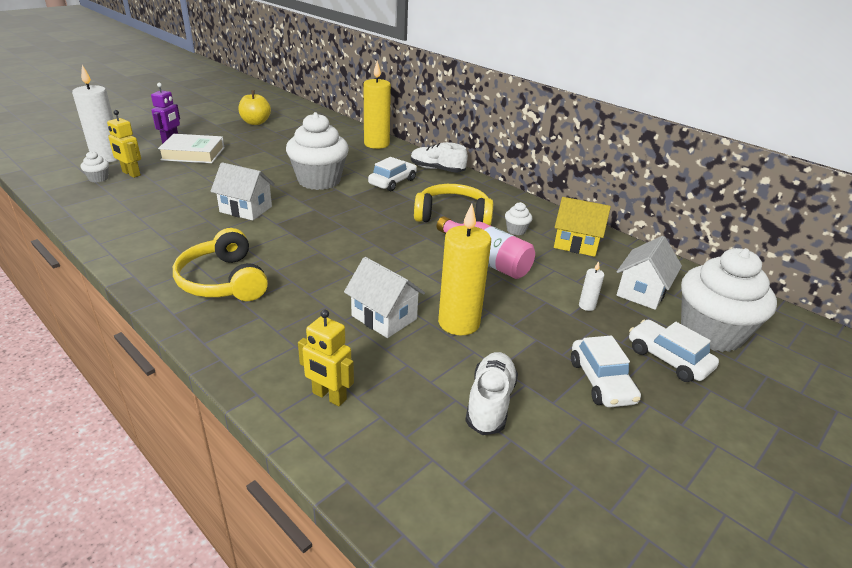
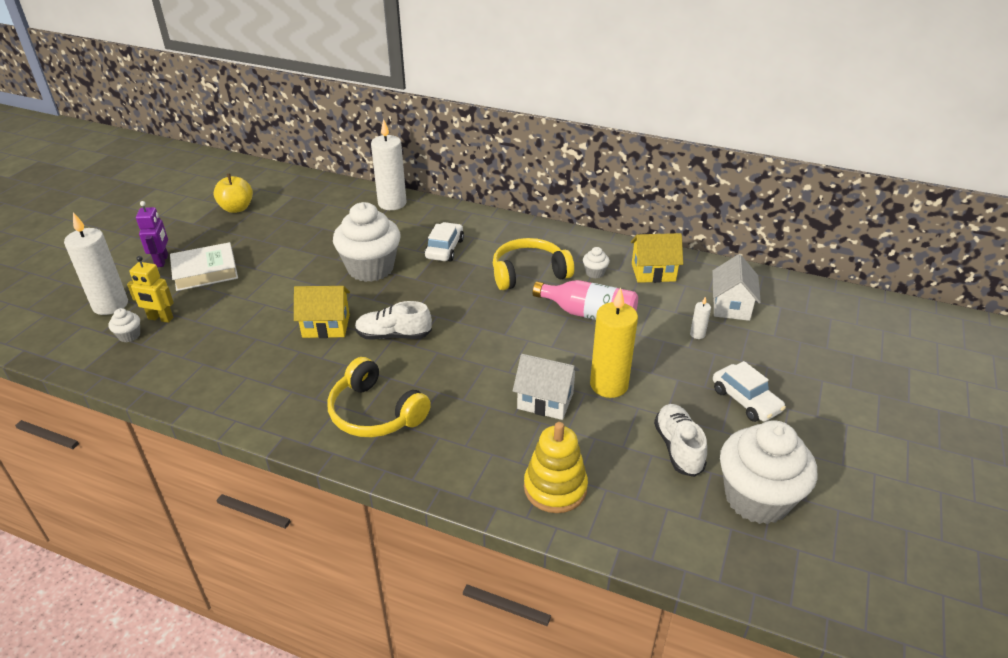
camera: 20 degrees left, 5 degrees up
(246, 209) = (326, 326): white house -> yellow house
(329, 396) = (555, 488): yellow robot -> yellow stacking toy
(376, 144) = (392, 203): yellow candle -> white candle
(437, 169) = (476, 220): white shoe -> white shoe (393, 335)
(668, 359) = (781, 363): white car -> none
(711, 332) = (799, 329): white cupcake -> white cupcake (757, 498)

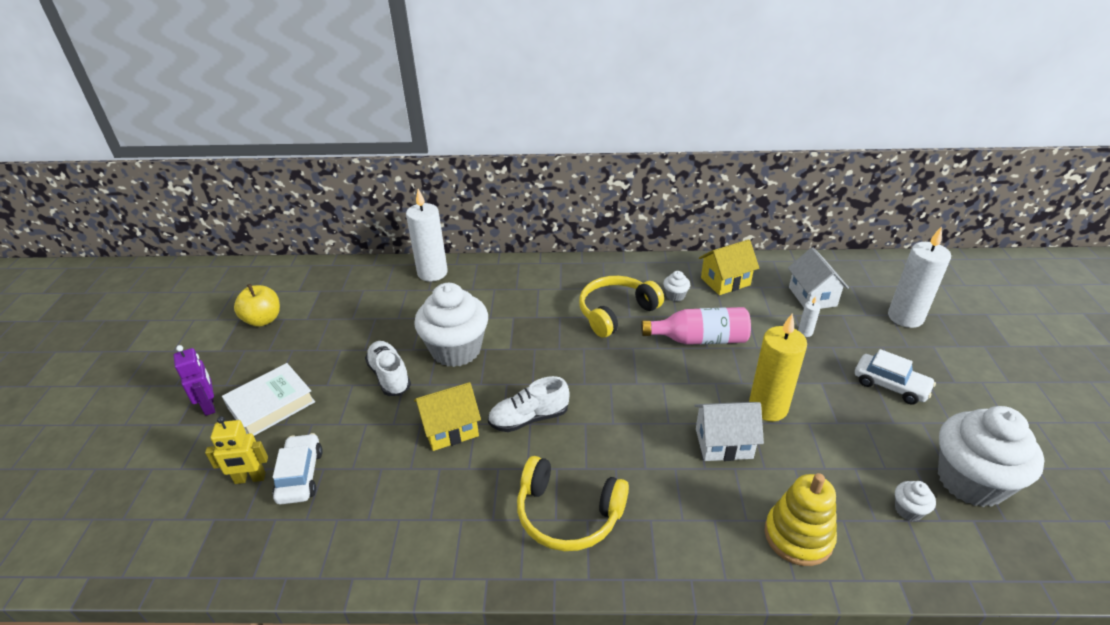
camera: 20 degrees left, 0 degrees up
(110, 305) = (175, 480): white candle -> white candle (905, 317)
(129, 335) = (223, 512): white cupcake -> white cupcake (908, 510)
(444, 249) = (518, 308): white car -> white car (300, 475)
(678, 448) = (872, 453): white shoe -> white shoe (389, 376)

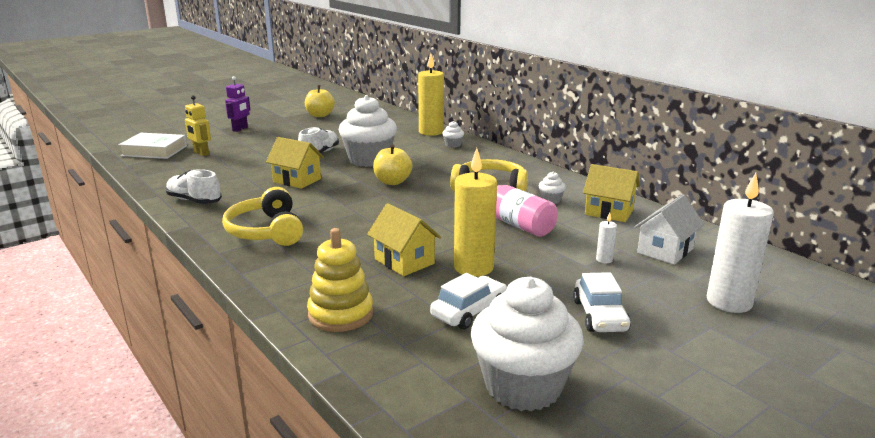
camera: 50 degrees right, 15 degrees down
(271, 404) = (258, 139): white book -> white book (154, 151)
(300, 475) = (215, 161): white car -> white car (469, 311)
(432, 273) = (431, 132): white candle -> yellow candle
(529, 418) = (337, 196): white shoe -> white shoe (194, 201)
(534, 362) = (392, 182): none -> yellow apple
(723, 443) = (404, 261): white house -> yellow house
(908, 510) = (435, 359): white cupcake -> white cupcake (453, 145)

